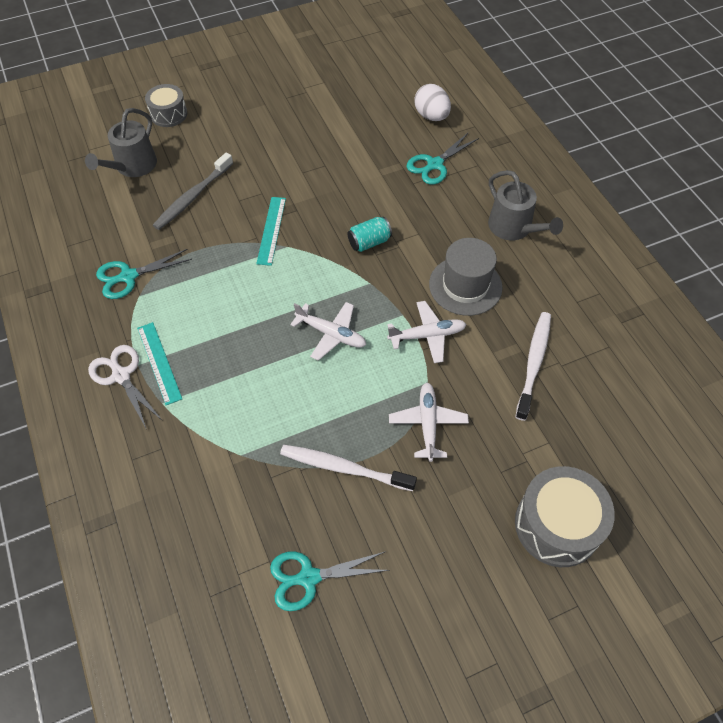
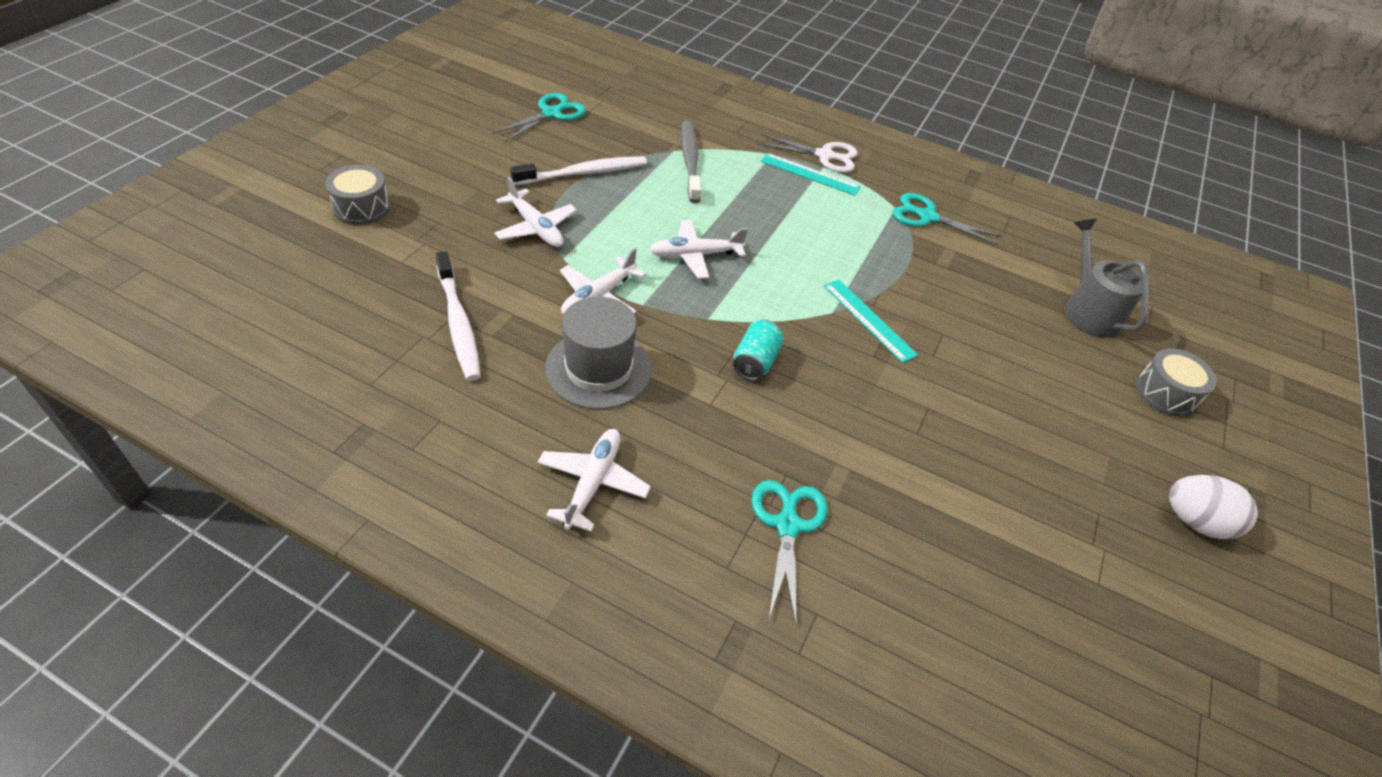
camera: 135 degrees right, 10 degrees down
(128, 277) = (926, 216): turquoise scissors -> turquoise scissors turned 90 degrees counterclockwise
(193, 197) = (988, 312): grey toothbrush -> grey toothbrush (690, 161)
(431, 116) = (882, 625): white egg -> white egg (1195, 521)
(513, 228) = (593, 483): grey watering can -> white plane
(557, 525) = (361, 208): grey drum -> grey drum, size x0.62

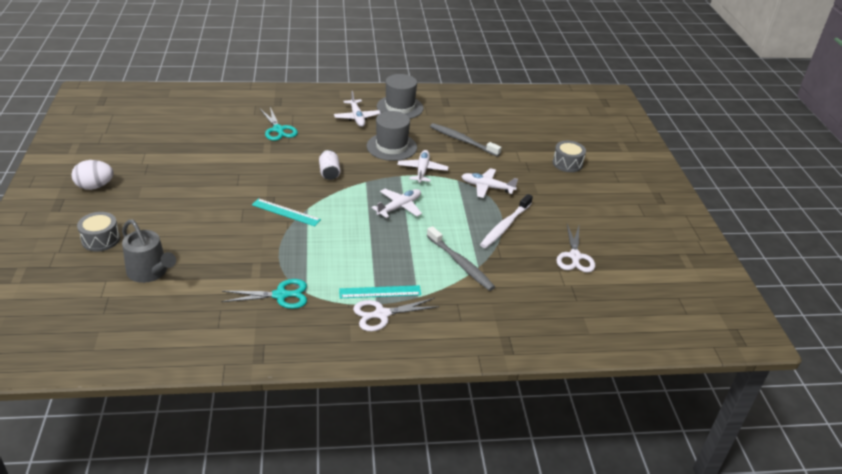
camera: 150 degrees right, 10 degrees down
(458, 323) = (463, 141): white toothbrush -> grey toothbrush
(470, 471) = (400, 107): none -> grey hat
(552, 113) = (575, 257): turquoise scissors -> white scissors
(755, 362) = (329, 173): turquoise can -> white can

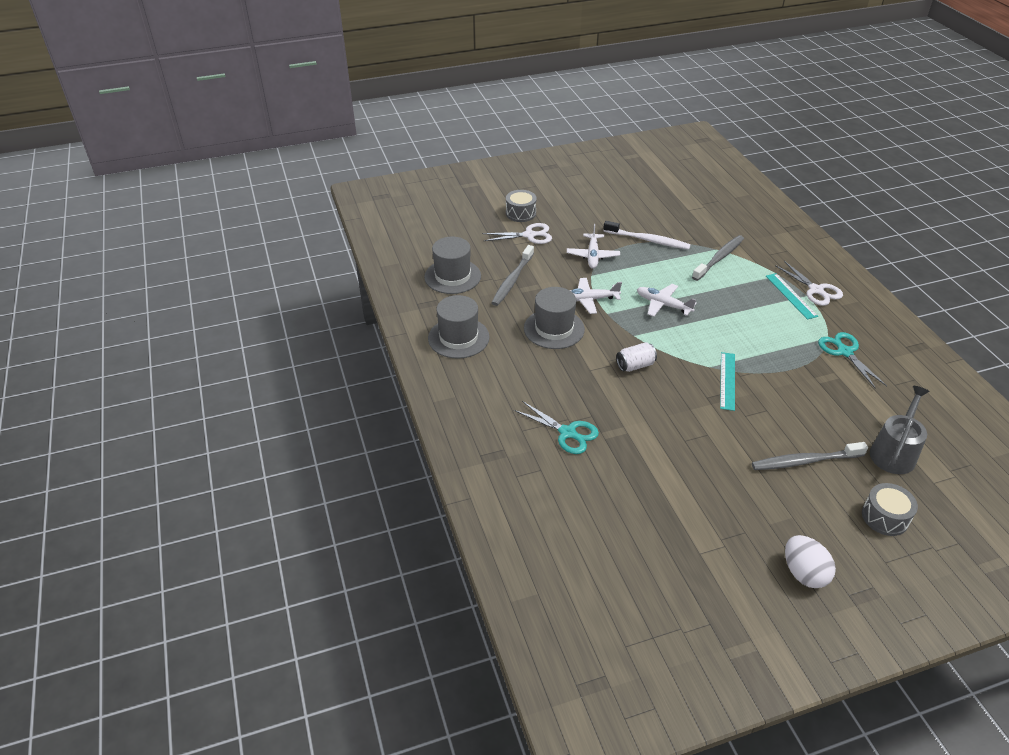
camera: 100 degrees left, 5 degrees up
(178, 221) = (805, 461): none -> grey toothbrush
(278, 130) = (568, 433): turquoise scissors -> turquoise scissors turned 75 degrees clockwise
(357, 117) = (501, 369): white plane -> none
(477, 116) = (452, 276): none -> grey hat
(575, 257) = (665, 203): white scissors -> white scissors (530, 235)

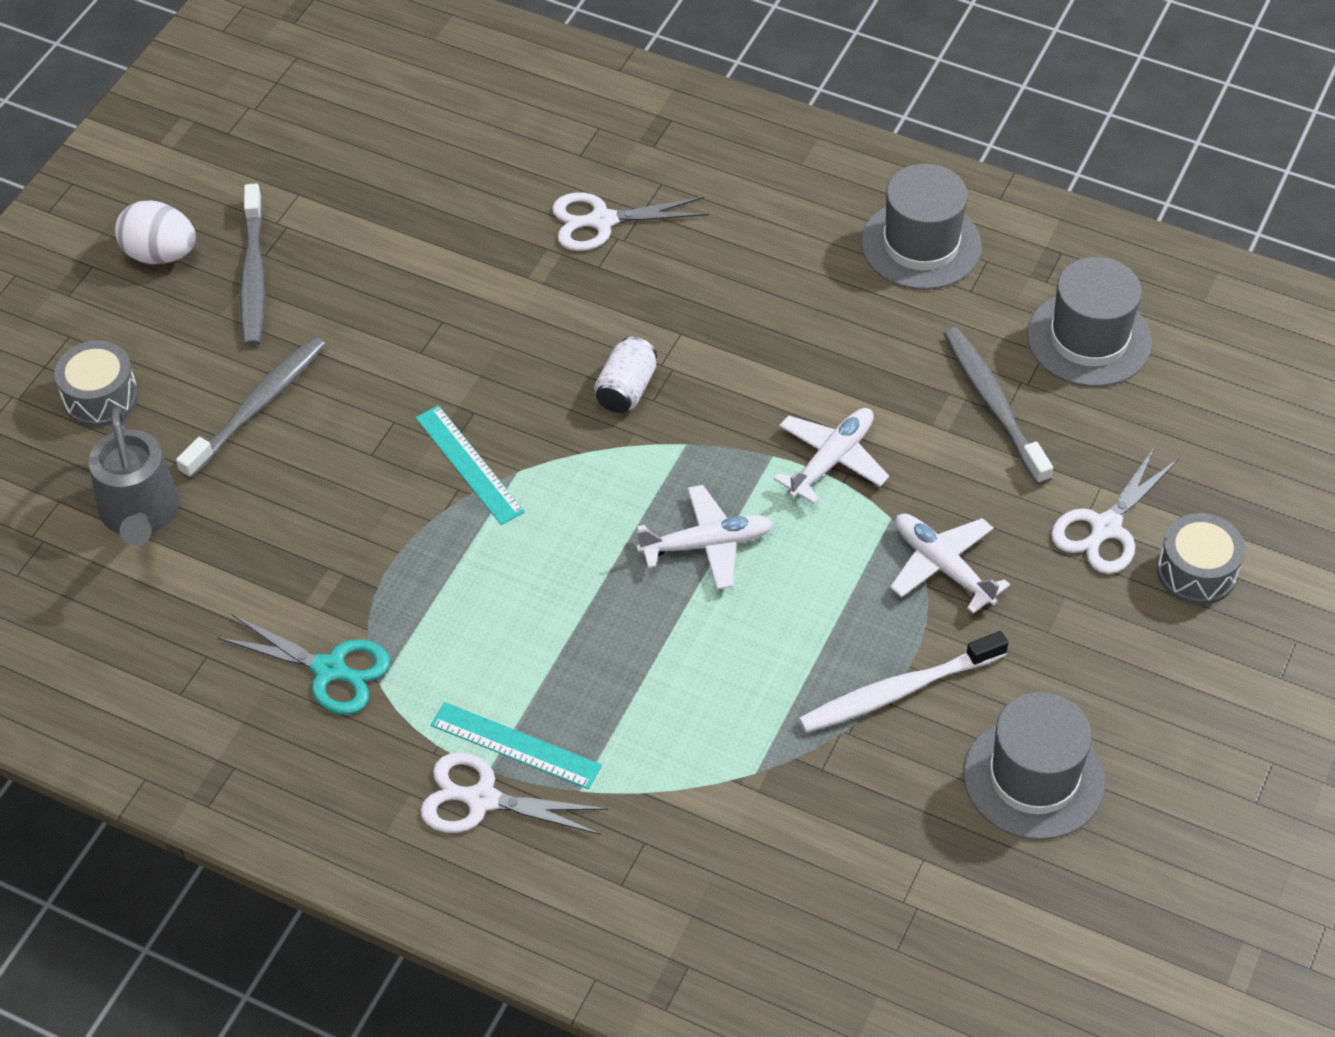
camera: 135 degrees right, 10 degrees up
(554, 329) = (813, 363): grey hat -> grey hat (1033, 778)
(568, 433) = (601, 221): turquoise scissors -> white scissors
(719, 258) = (725, 747): grey toothbrush -> grey toothbrush (253, 275)

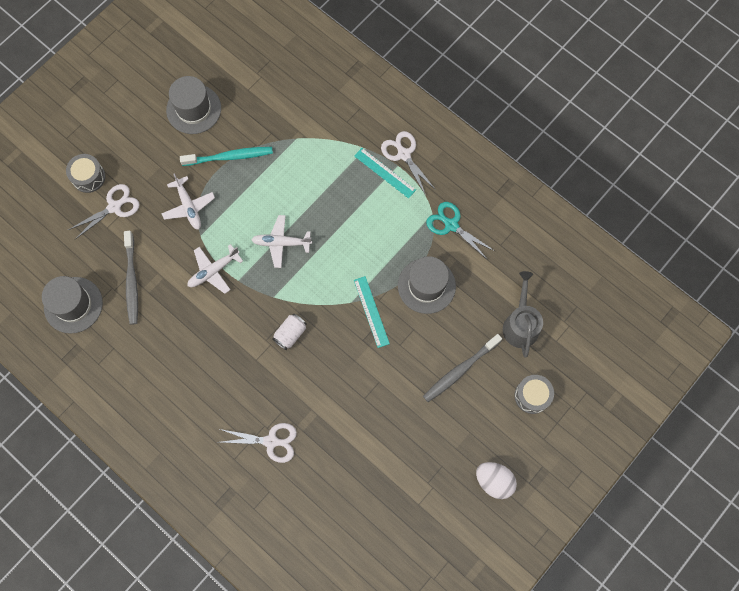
camera: 165 degrees left, 20 degrees up
(253, 275) = (449, 454): grey toothbrush -> none
(480, 799) = (403, 154): white scissors -> white scissors turned 150 degrees counterclockwise
(898, 691) = (229, 157): white toothbrush -> turquoise toothbrush
(921, 245) = (124, 382): grey hat -> grey hat (426, 285)

